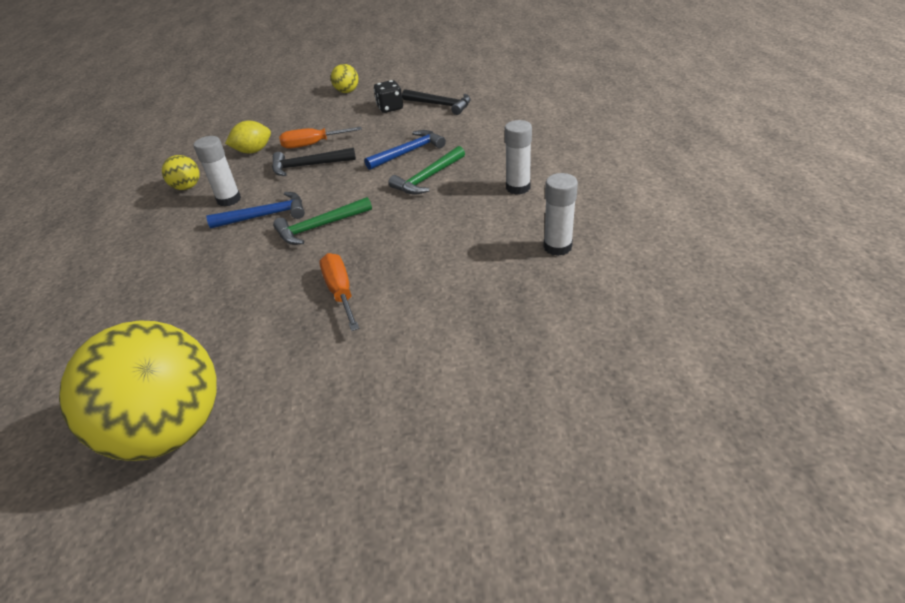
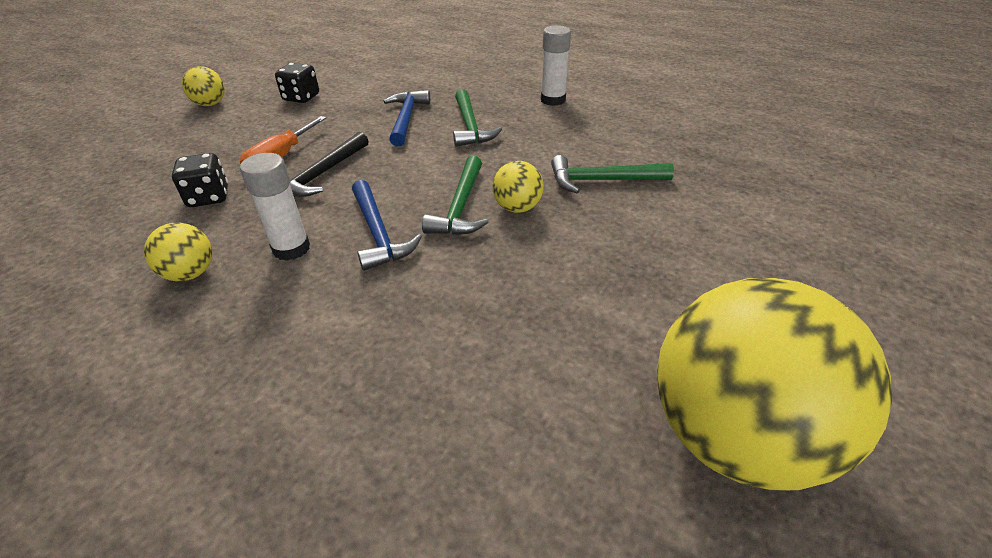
camera: 55 degrees left, 0 degrees up
(253, 151) = (209, 197): yellow lemon -> black dice
(265, 216) = (378, 233): blue hammer -> blue hammer turned 135 degrees clockwise
(340, 247) = (517, 208): none -> yellow ball
(340, 292) = (597, 232): orange screwdriver -> none
(414, 264) = (602, 180): none -> green hammer
(440, 105) = (352, 77): black hammer -> none
(557, 247) = (658, 117): white glue stick -> none

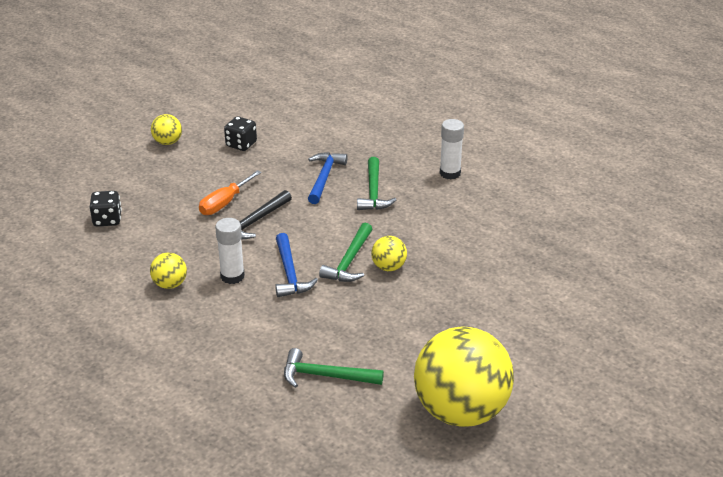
camera: 10 degrees right, 5 degrees down
(209, 197) = (175, 230): black dice -> black dice (107, 220)
(602, 180) = (458, 253): green hammer -> green hammer (326, 376)

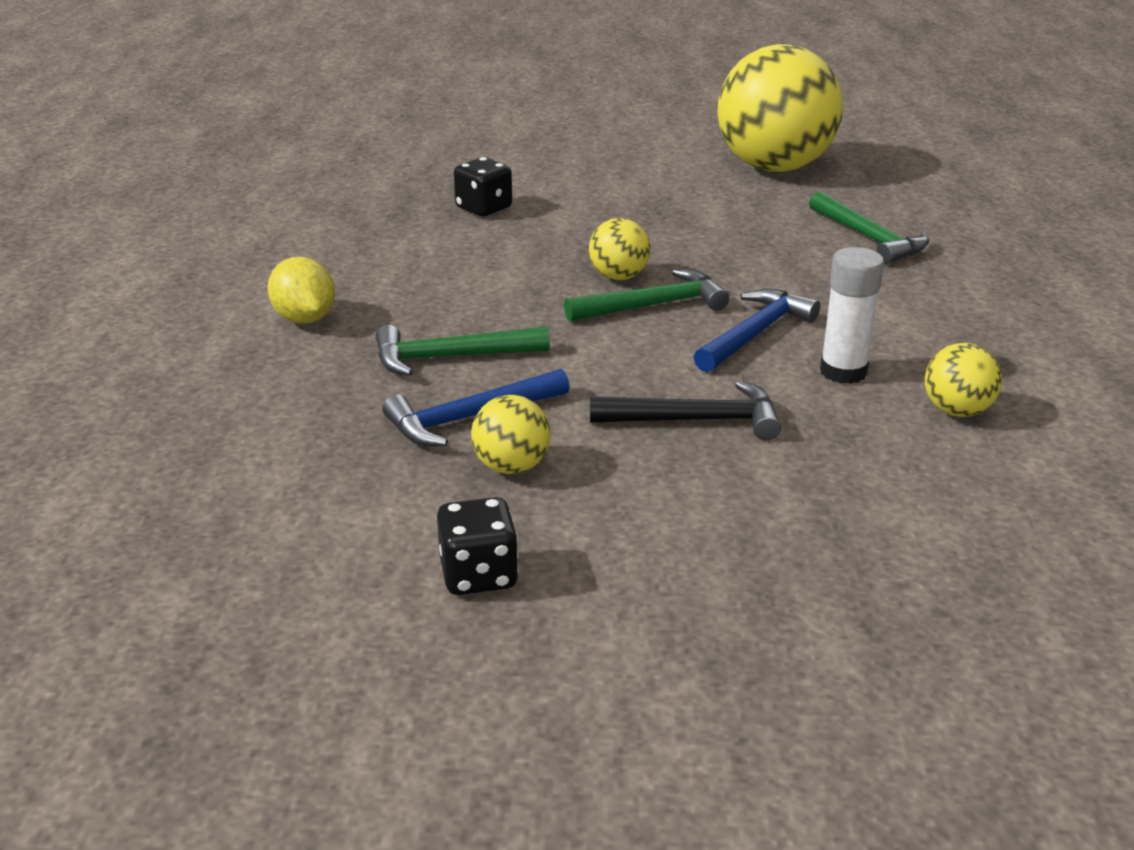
camera: 130 degrees left, 5 degrees down
(107, 220) = (965, 583): black dice -> black dice (484, 208)
(168, 142) = (611, 696): yellow ball -> yellow ball (511, 467)
(224, 203) = (698, 478): orange screwdriver -> none
(373, 192) = (451, 357): green hammer -> green hammer turned 150 degrees counterclockwise
(450, 173) = (305, 319): white glue stick -> yellow lemon

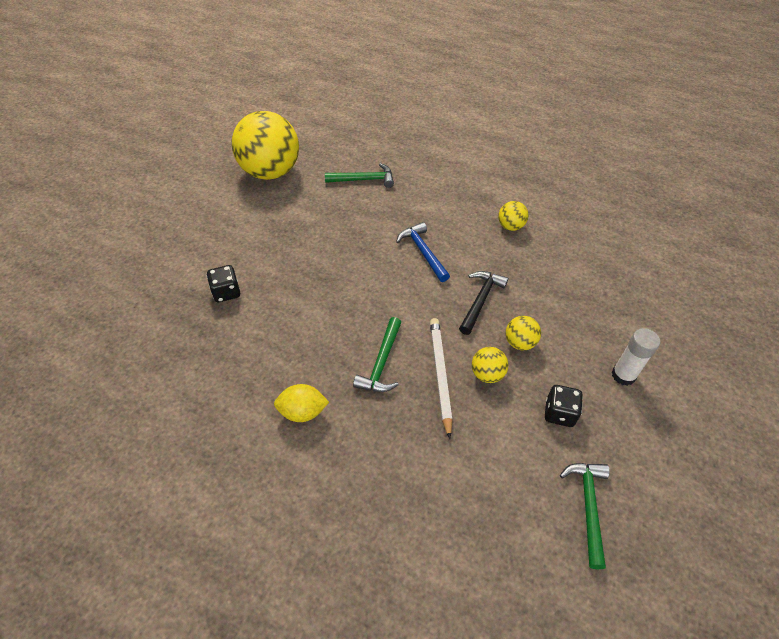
camera: 65 degrees left, 20 degrees up
(469, 418) = (440, 375): blue hammer -> white pencil
(619, 277) = (342, 272): yellow ball -> yellow ball (519, 343)
(654, 306) = (378, 272): green hammer -> green hammer (588, 506)
(843, 372) = (467, 241): white glue stick -> white glue stick (623, 375)

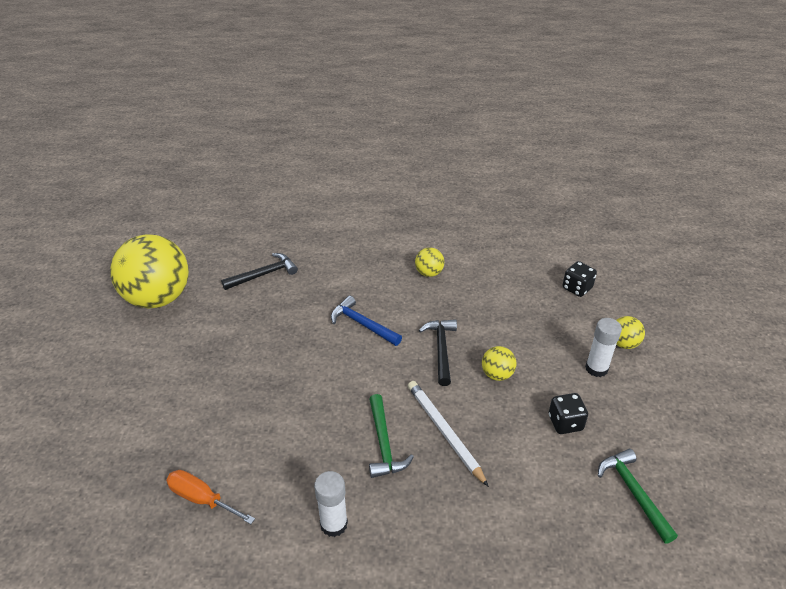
camera: 25 degrees left, 10 degrees down
(215, 347) = (202, 499): none -> orange screwdriver
(226, 292) = (181, 438): black dice -> black dice (577, 288)
(302, 412) = (334, 524): yellow lemon -> white glue stick
(364, 180) = (264, 274): green hammer -> black hammer
(487, 374) = (485, 414): yellow ball -> yellow ball (623, 343)

